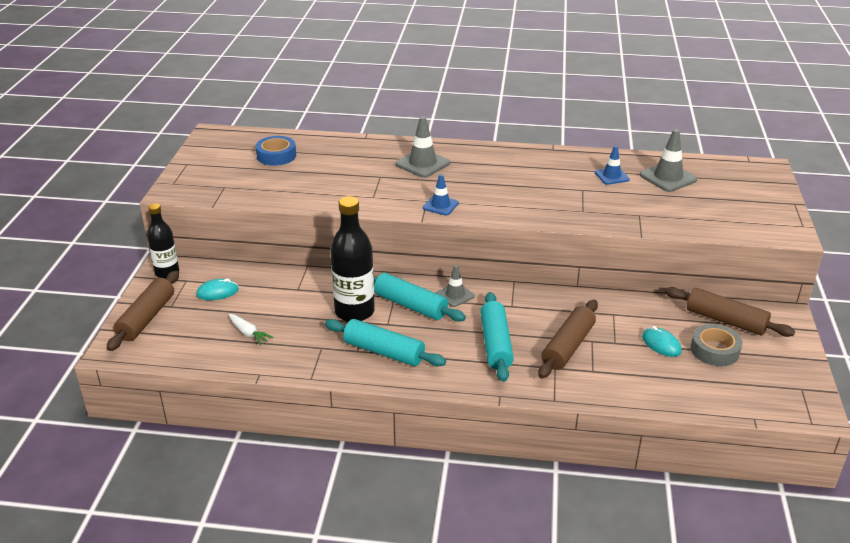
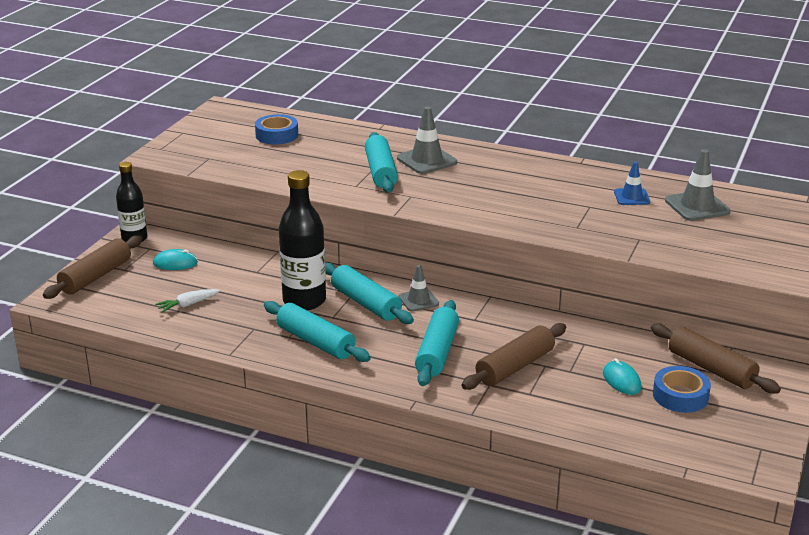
camera: 15 degrees right, 5 degrees down
(248, 333) = (188, 305): white carrot -> white carrot turned 90 degrees clockwise
(388, 180) = (381, 172): none -> turquoise rolling pin
(440, 205) = (423, 202): blue traffic cone -> none
(714, 350) = (680, 396): grey tape -> blue tape

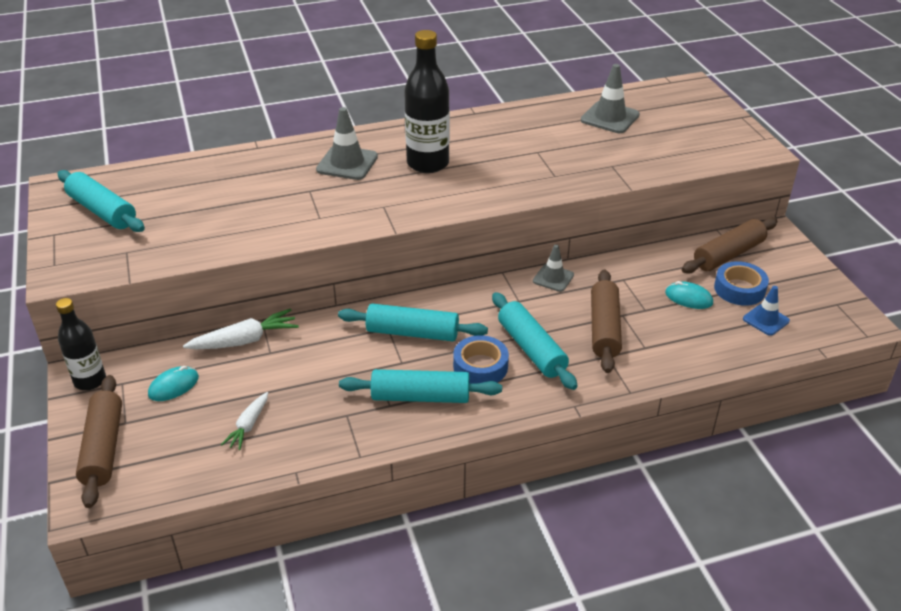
camera: 40 degrees left, 10 degrees up
(250, 258) = (245, 340): none -> white carrot
(277, 135) = (165, 195): blue tape -> blue tape (480, 366)
(304, 301) = (355, 360): black bottle -> black bottle (428, 163)
(381, 172) = (322, 193): turquoise rolling pin -> turquoise rolling pin (102, 211)
(418, 300) = (452, 306): grey traffic cone -> grey traffic cone (553, 278)
(631, 197) = (555, 129): blue traffic cone -> blue traffic cone (766, 320)
(711, 369) = (728, 255): brown rolling pin -> brown rolling pin turned 45 degrees counterclockwise

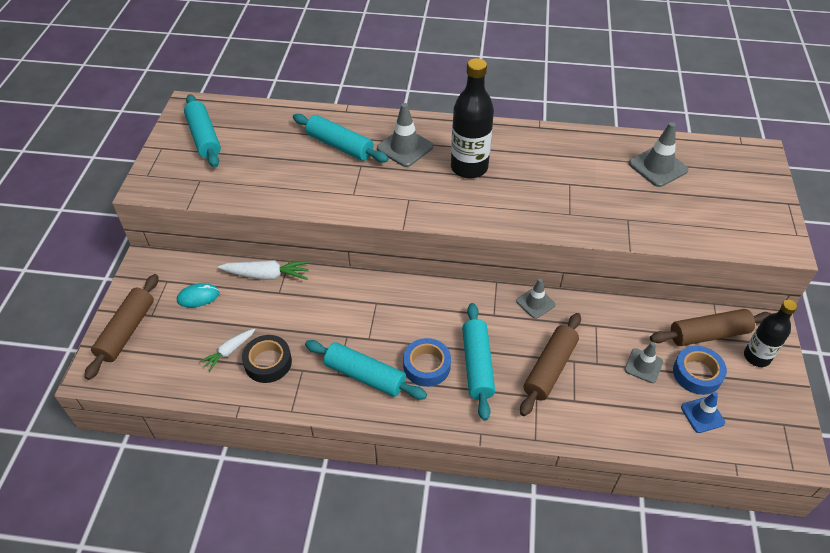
camera: 25 degrees right, 10 degrees up
(90, 381) = (147, 271): black bottle -> black bottle (756, 357)
(302, 421) = (268, 362): none -> black tape
(412, 333) = (392, 314): turquoise rolling pin -> turquoise rolling pin (340, 146)
(688, 298) = (643, 366): turquoise mouse -> grey traffic cone

